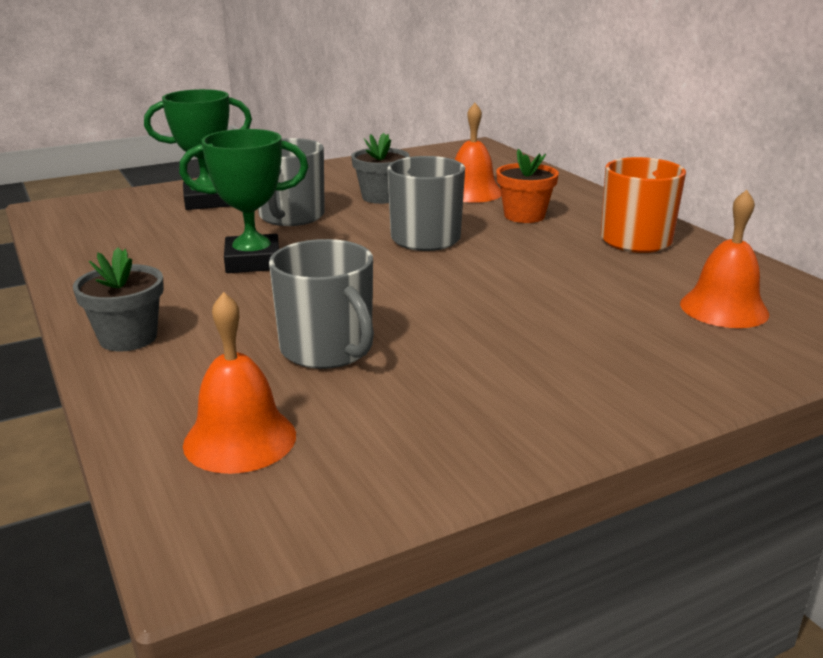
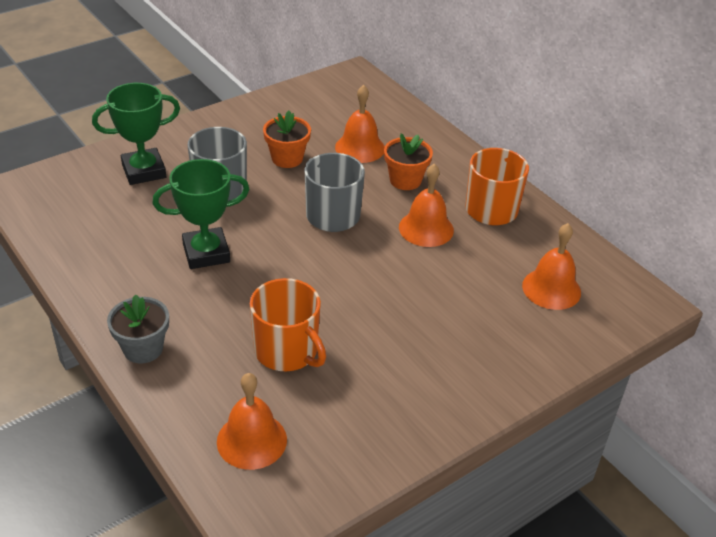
camera: 10 degrees left, 15 degrees up
(327, 349) = (287, 351): grey mug -> orange mug
(381, 197) = (287, 158): grey flower pot -> orange flower pot
(546, 252) = (426, 228): none -> orange bell

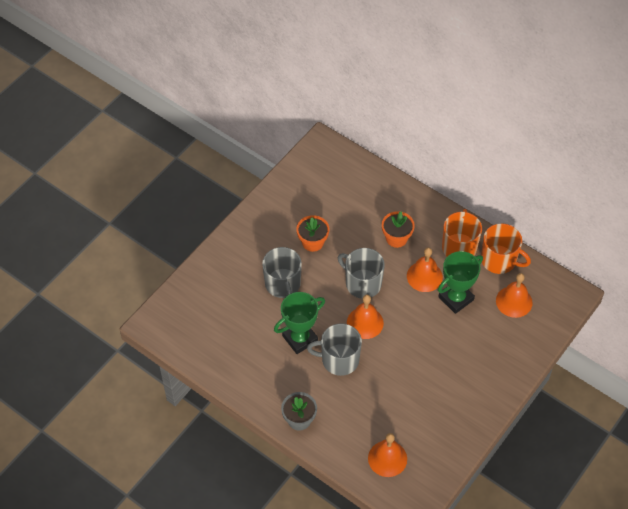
camera: 15 degrees left, 15 degrees up
(144, 171) = (225, 283): green trophy -> green trophy (456, 298)
(248, 291) = (339, 359): none -> grey mug
(287, 351) = (380, 395): orange mug -> orange mug (499, 260)
(360, 148) = (356, 217): orange bell -> orange bell (365, 322)

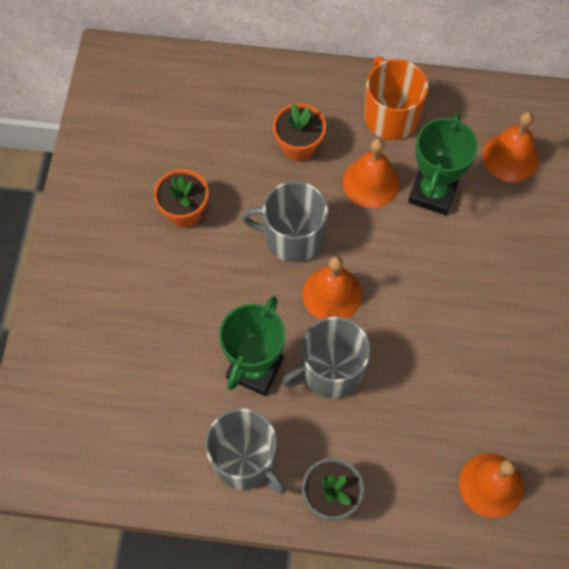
camera: 30 degrees left, 10 degrees up
(283, 284) = (179, 298): grey mug -> grey mug (245, 460)
(499, 260) = (454, 108): orange mug -> none

